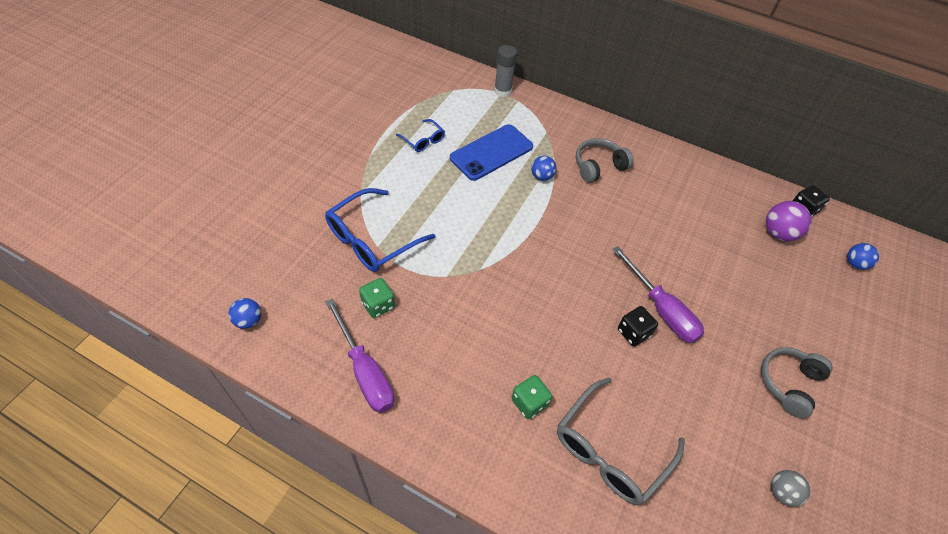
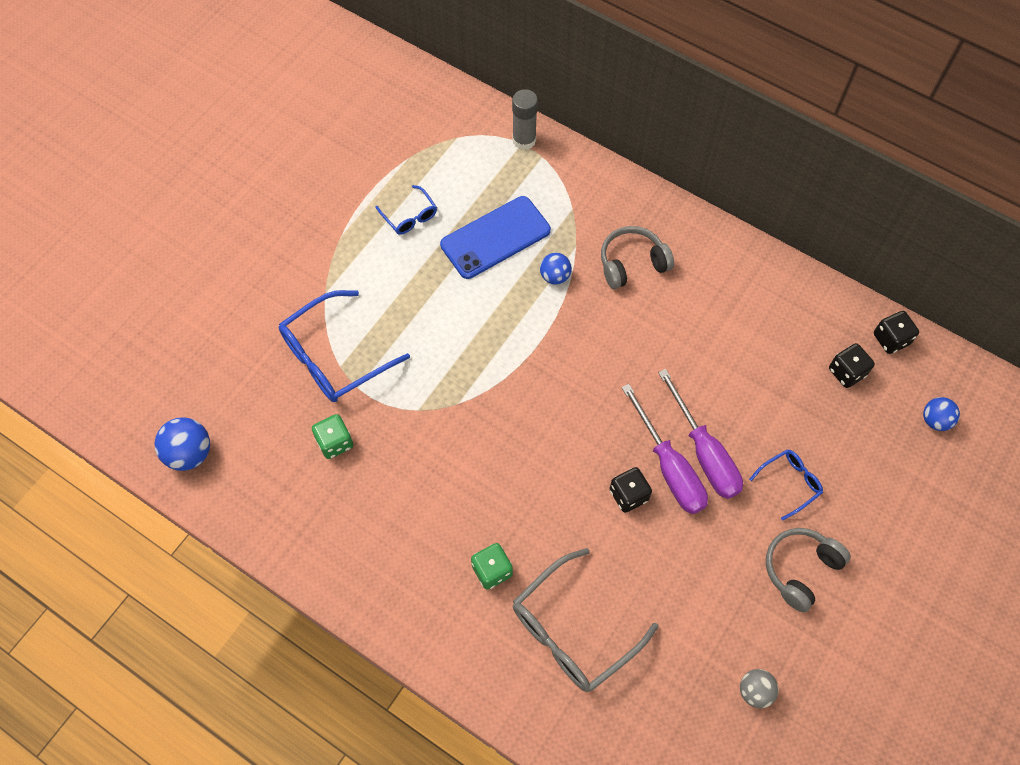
camera: 10 degrees right, 10 degrees up
(249, 320) = (189, 453): blue ball -> blue ball, size x1.54
(365, 371) = (314, 522): purple screwdriver -> purple screwdriver (704, 452)
(760, 315) = (790, 482): none -> blue glasses
(778, 233) = (846, 372): purple ball -> black dice

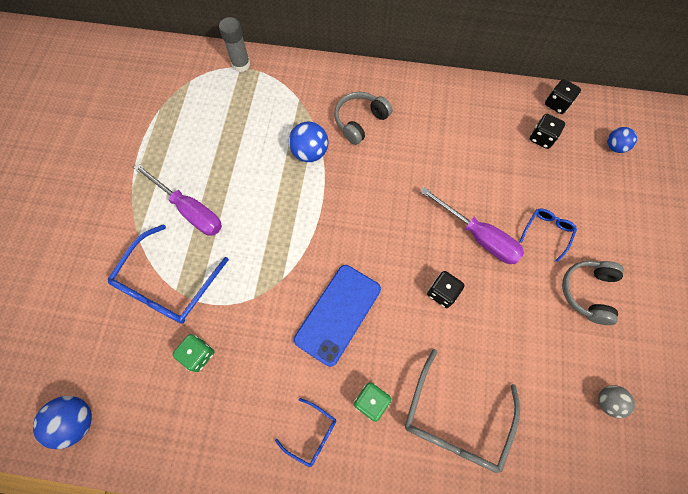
camera: 25 degrees left, 5 degrees up
(410, 217) = (180, 151): blue glasses -> blue glasses (312, 435)
(495, 237) = (252, 141): blue phone -> blue phone (338, 314)
(555, 276) = (309, 152): blue ball -> blue ball, size x1.54
(669, 467) = (460, 258): purple screwdriver -> purple screwdriver (189, 210)

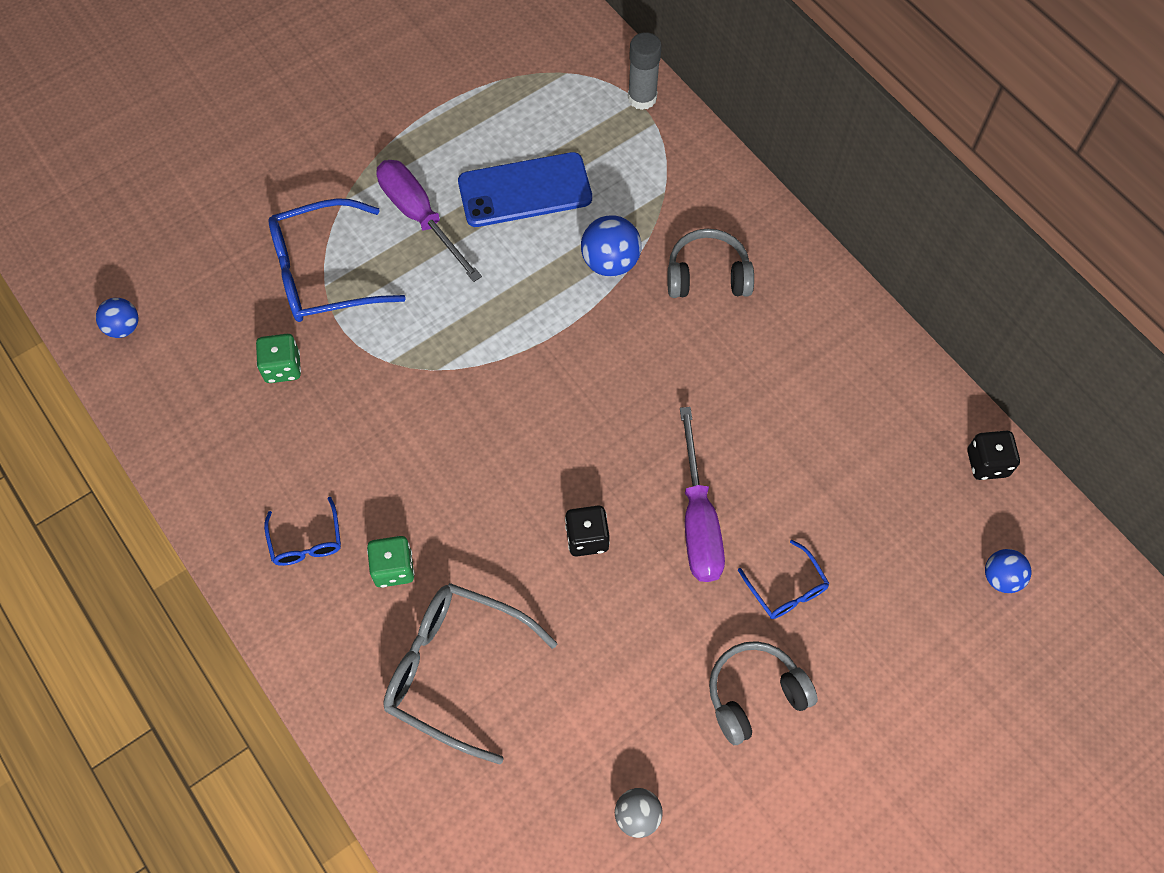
camera: 45 degrees right, 5 degrees down
(77, 421) = (123, 327): blue ball -> blue ball, size x0.65
(189, 210) = (420, 216): purple screwdriver -> purple screwdriver turned 150 degrees clockwise
(338, 314) = (454, 455): blue phone -> blue phone (525, 190)
(455, 421) = (453, 669): grey glasses -> grey glasses turned 45 degrees clockwise
(541, 138) = (914, 484): black dice -> none
(547, 232) = (787, 590): blue glasses -> blue glasses turned 75 degrees clockwise

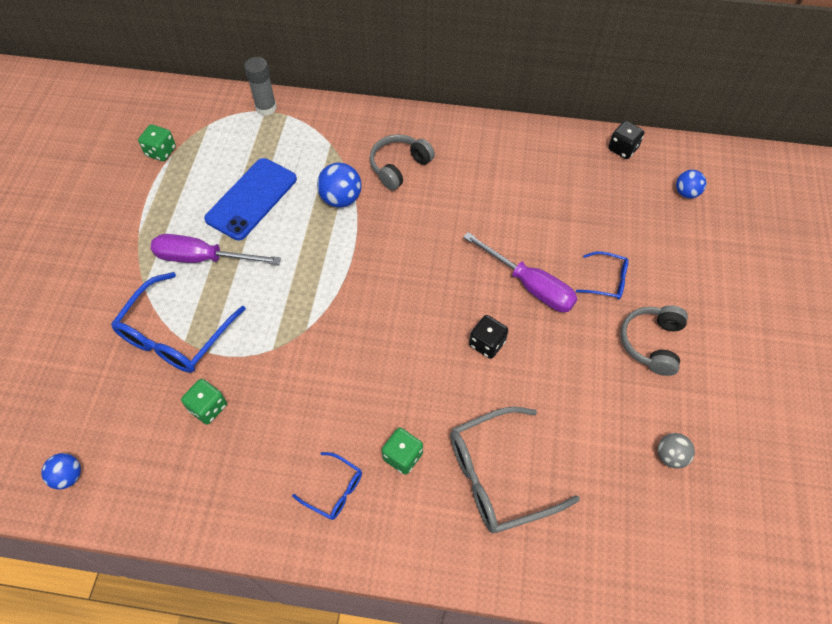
camera: 45 degrees left, 5 degrees down
(492, 69) = (161, 152): none -> green dice

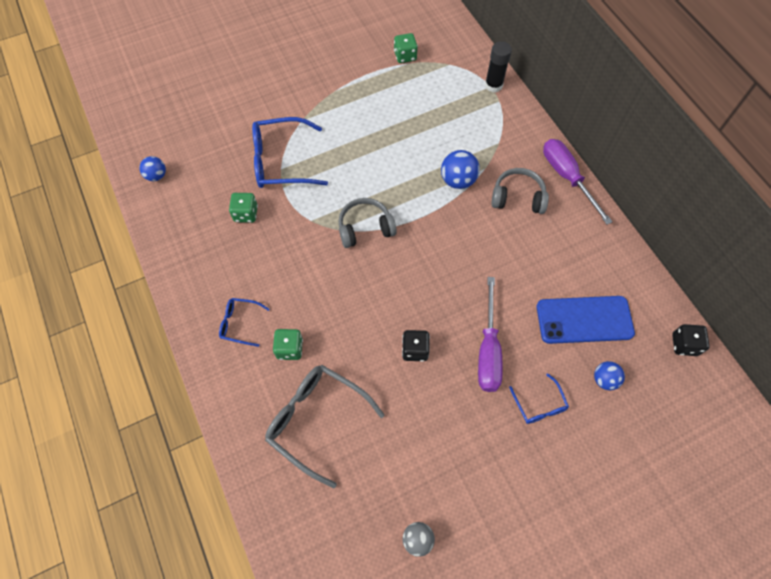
camera: 55 degrees right, 5 degrees up
(203, 258) = (345, 136): purple screwdriver -> purple screwdriver (567, 177)
(251, 199) = (412, 130): blue phone -> blue phone (584, 320)
(266, 108) = (493, 85): grey glue stick -> black glue stick
(335, 490) = (239, 323): blue glasses -> blue glasses turned 105 degrees clockwise
(652, 343) = (508, 472): grey headphones -> grey headphones (365, 228)
(686, 193) = (684, 422): blue ball -> blue ball (604, 379)

